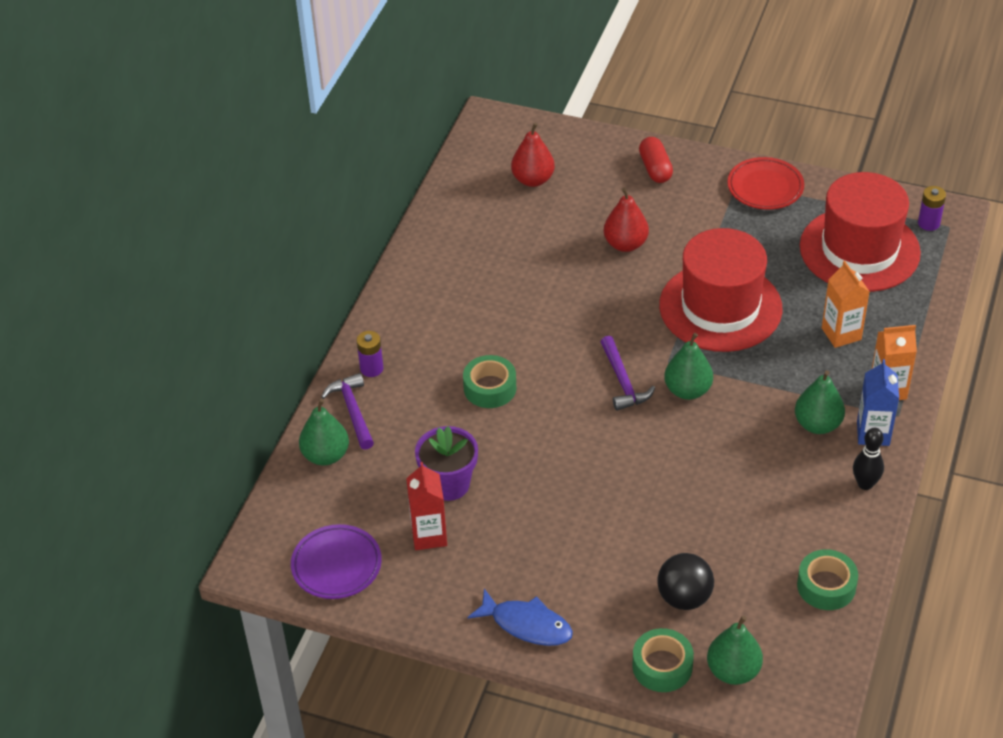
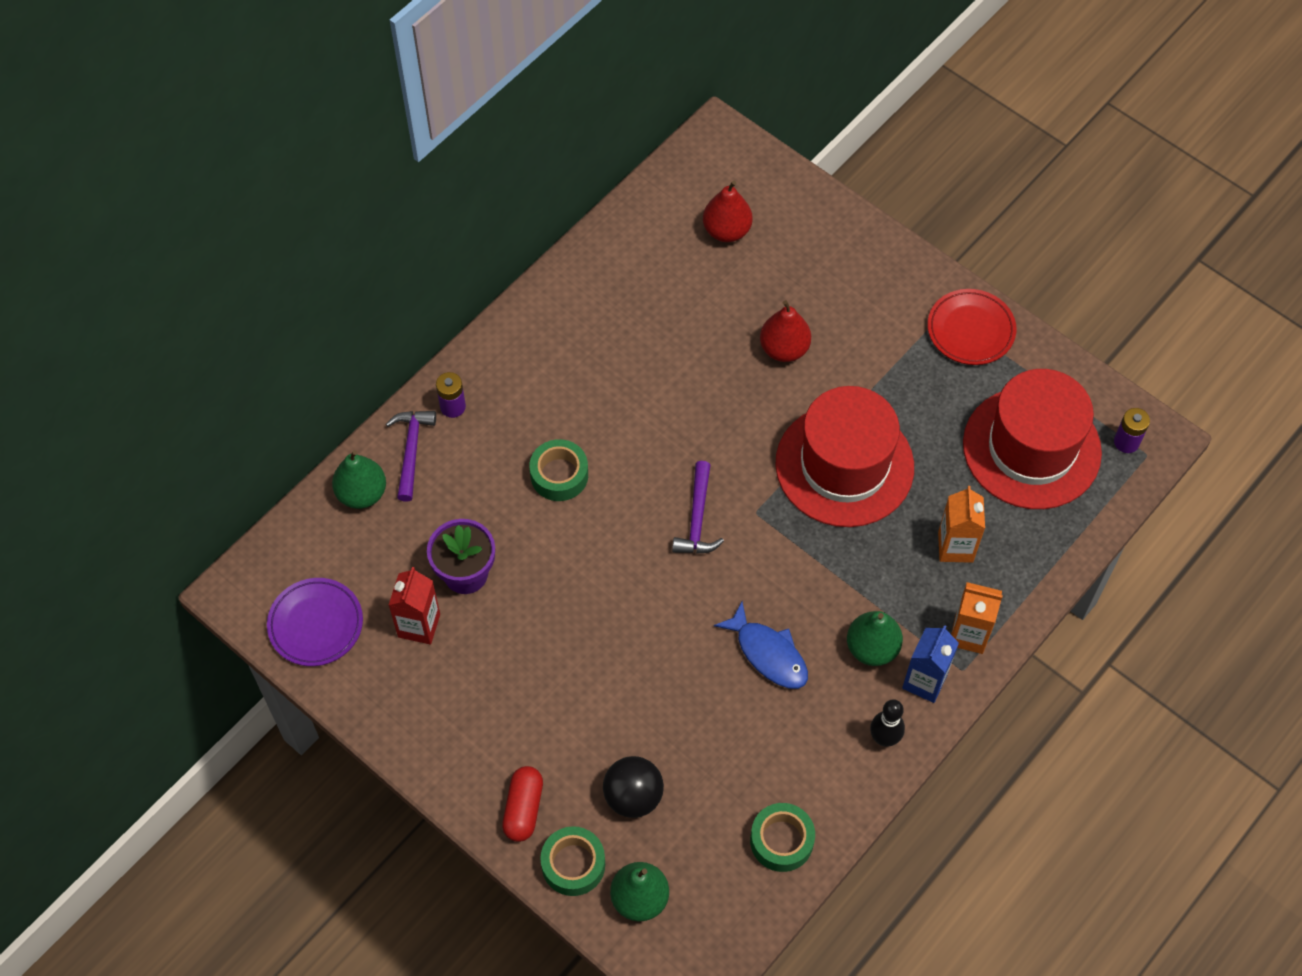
camera: 20 degrees right, 15 degrees up
(527, 624) = (465, 764): blue fish -> blue fish (768, 653)
(655, 169) = (864, 263): red capsule -> red capsule (523, 808)
(687, 390) = (758, 555): green pear -> none

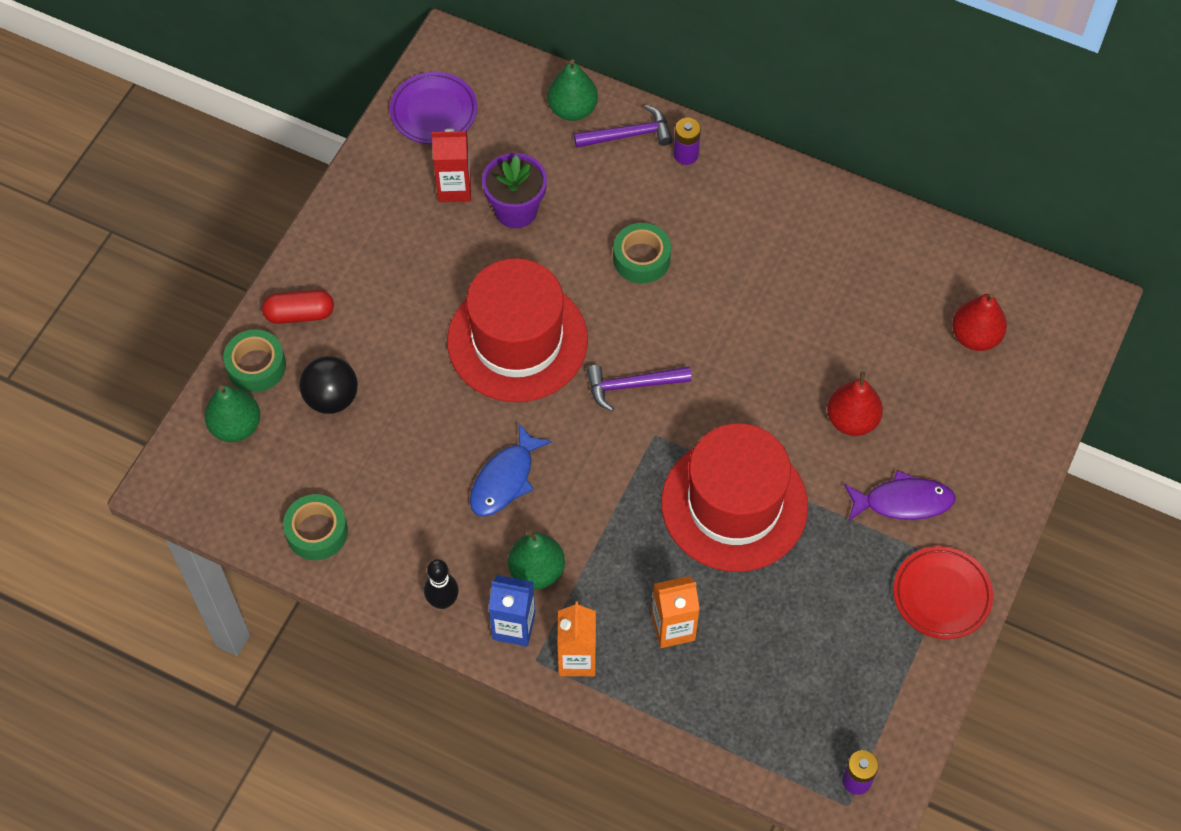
camera: 75 degrees right, 0 degrees up
(875, 333) = (903, 501): none -> purple fish
(1031, 448) = (815, 683): red hat -> red hat (517, 340)

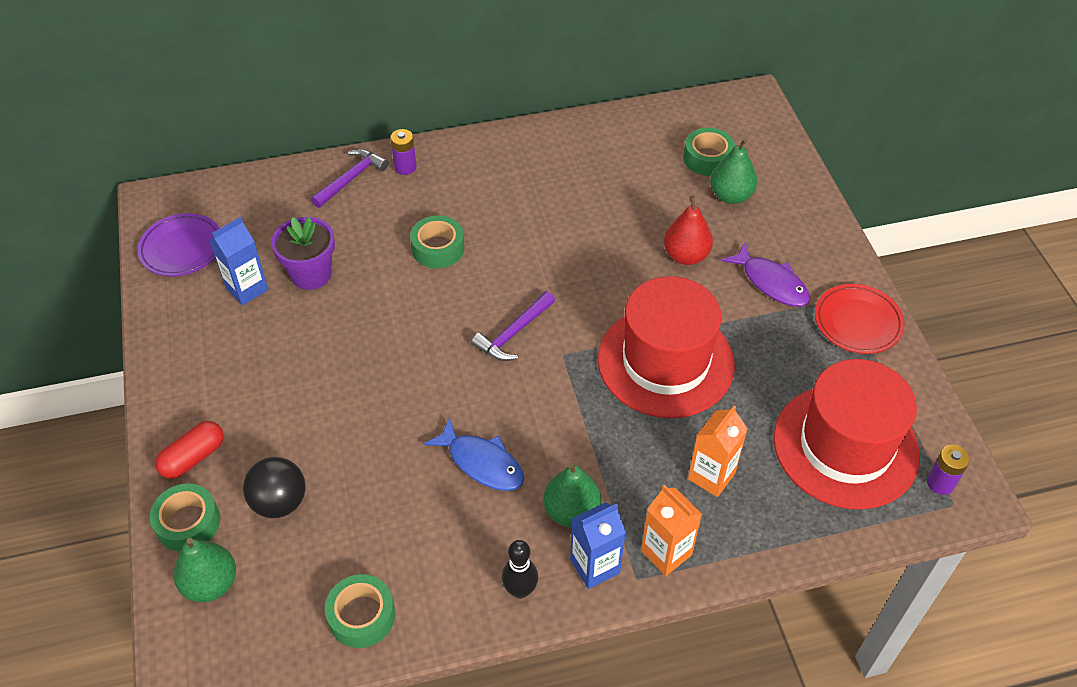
camera: 40 degrees left, 10 degrees down
(454, 188) = (247, 289): red carton -> blue carton
(505, 479) = (482, 463): blue fish -> blue fish turned 45 degrees counterclockwise
(517, 340) = (396, 359): red hat -> red hat (845, 446)
(572, 109) = (293, 186): green pear -> green pear (730, 196)
(903, 501) = (771, 282): purple fish -> purple fish turned 90 degrees clockwise
(975, 336) = (707, 158): red pear -> green tape

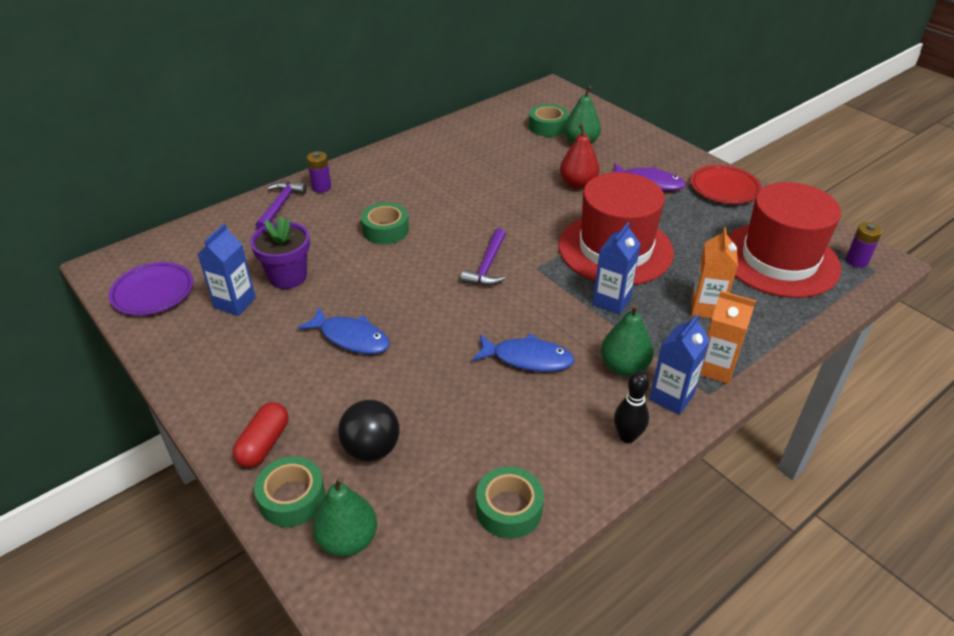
camera: 25 degrees left, 10 degrees down
(330, 371) = (351, 338): none -> blue fish
(614, 427) = (611, 301): none -> blue carton

